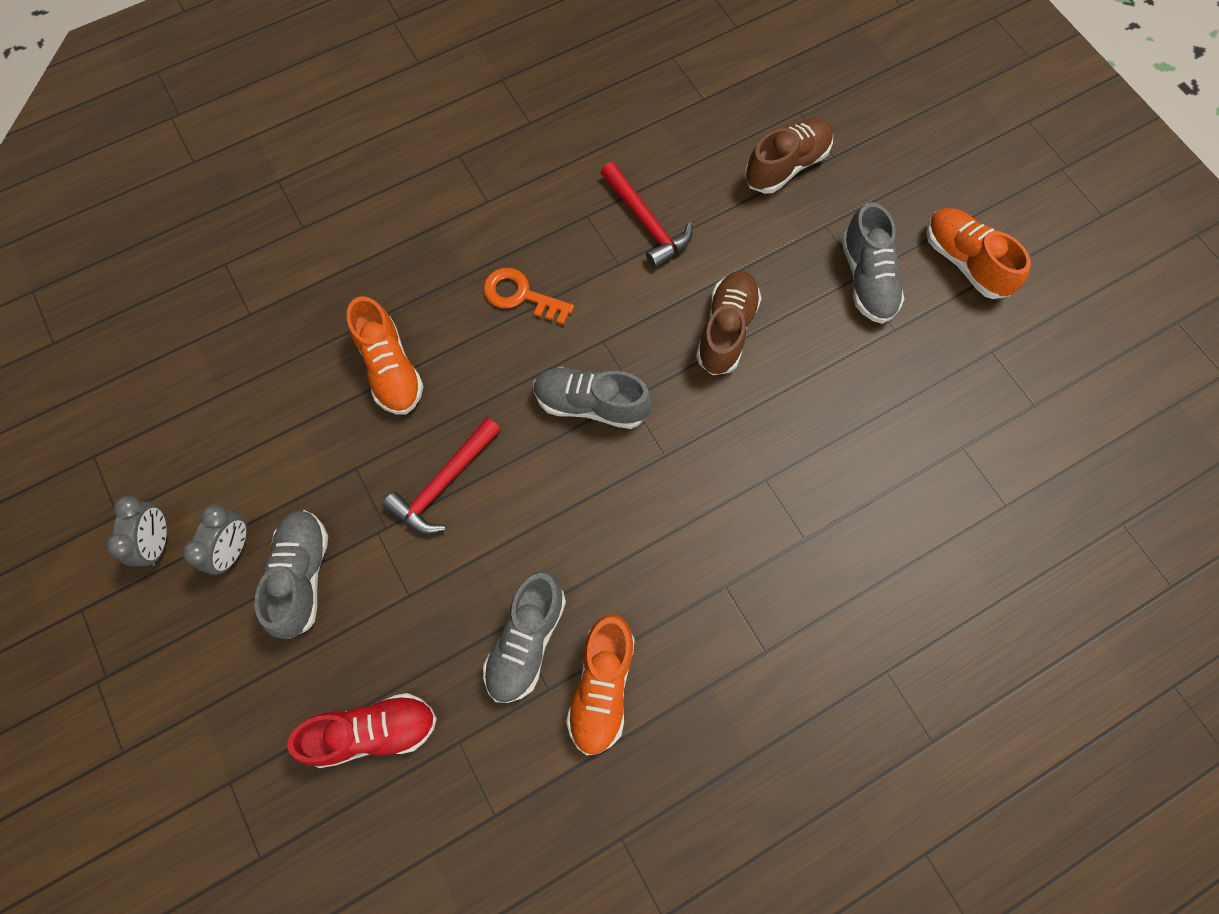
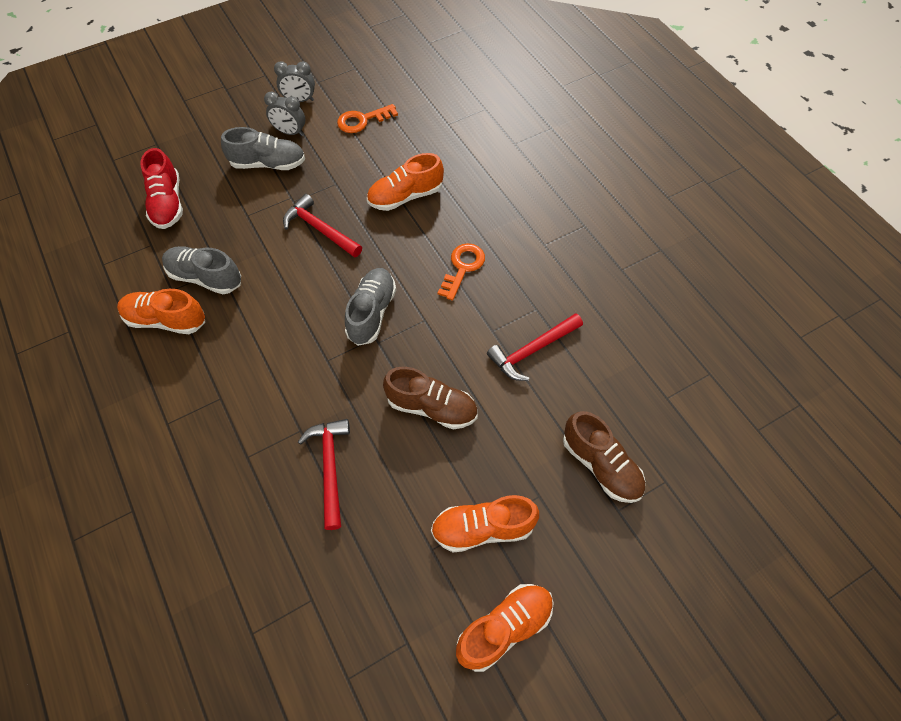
camera: 90 degrees right, 10 degrees down
(223, 437) = (362, 120): none -> orange key
(811, 440) = (330, 468): none -> red hammer
(867, 279) = (482, 528): grey shoe -> orange shoe

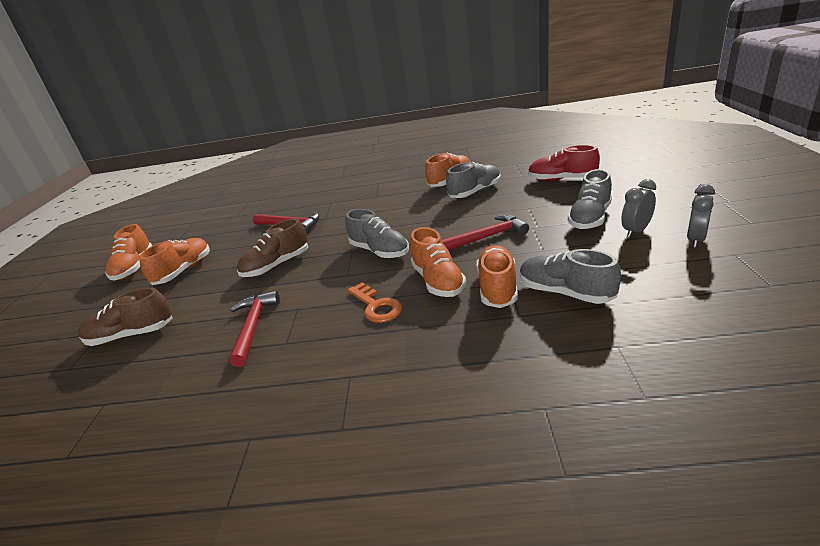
camera: 125 degrees right, 30 degrees down
(362, 120) = (645, 277): orange key -> none
(398, 156) = (565, 293): none -> grey shoe
(410, 239) = (438, 281): none -> orange shoe

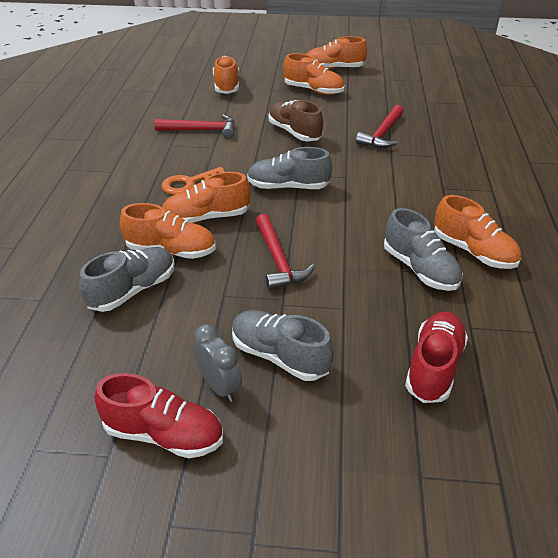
camera: 90 degrees right, 10 degrees up
(132, 335) = (226, 86): brown shoe -> orange shoe
(379, 251) = (288, 187): grey shoe -> grey shoe turned 45 degrees clockwise
(695, 240) = (164, 434): grey clock -> red shoe

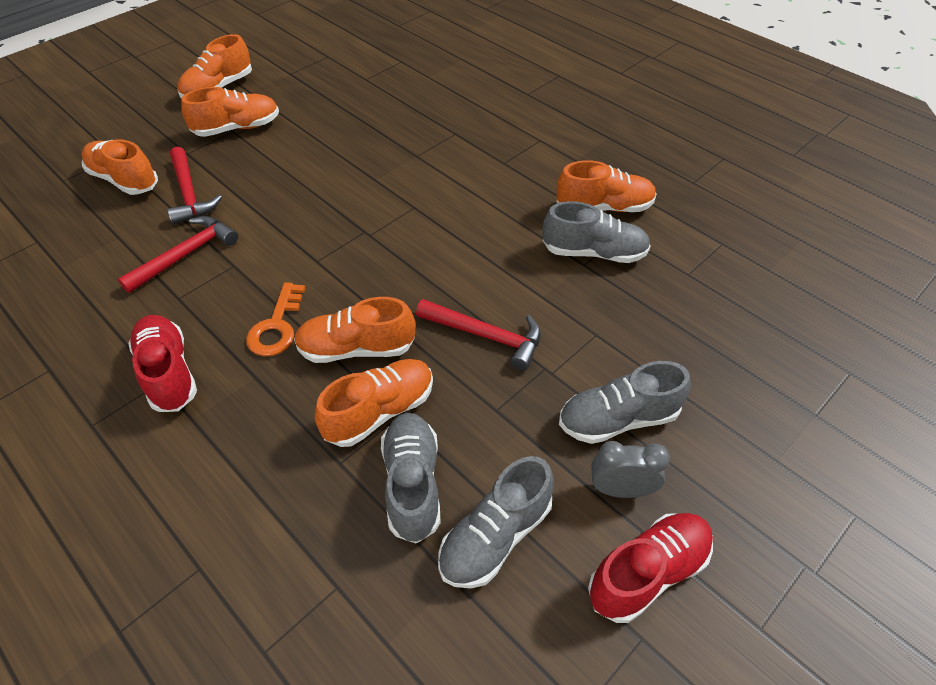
camera: 50 degrees left, 10 degrees up
(206, 217) = (356, 348): orange shoe -> orange shoe turned 60 degrees clockwise
(288, 187) = (381, 255): grey shoe -> grey shoe (495, 536)
(294, 132) = (294, 191): brown shoe -> none
(382, 134) = (379, 139): red hammer -> red hammer (189, 193)
(434, 367) = (713, 326): red shoe -> red shoe (168, 373)

